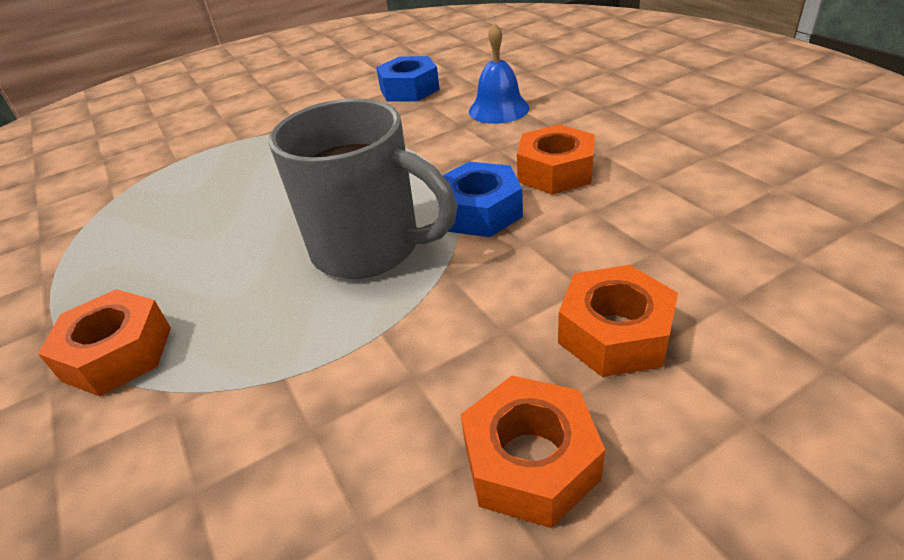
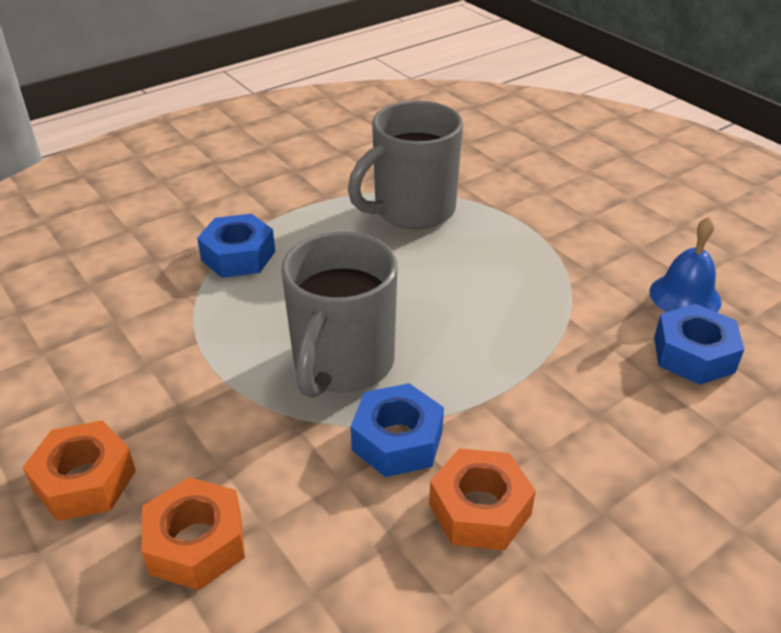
camera: 80 degrees right, 0 degrees up
(117, 354) = (238, 256): orange nut -> blue nut
(134, 211) = (411, 210): none -> grey mug
(498, 109) = (646, 451): blue bell -> blue bell (685, 296)

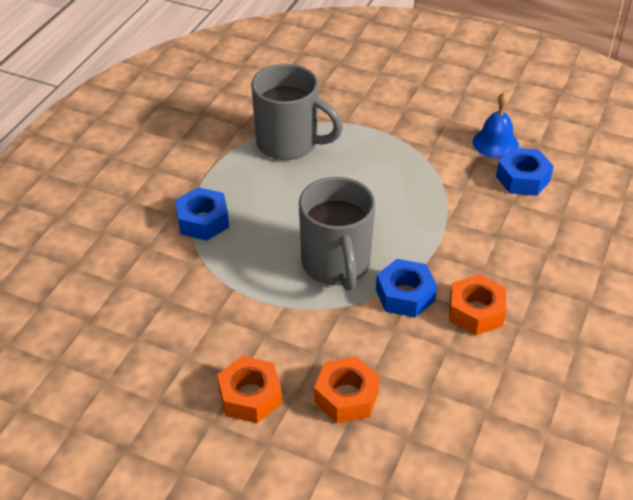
camera: 30 degrees left, 5 degrees up
(411, 210) = (289, 144): grey mug -> grey mug turned 90 degrees counterclockwise

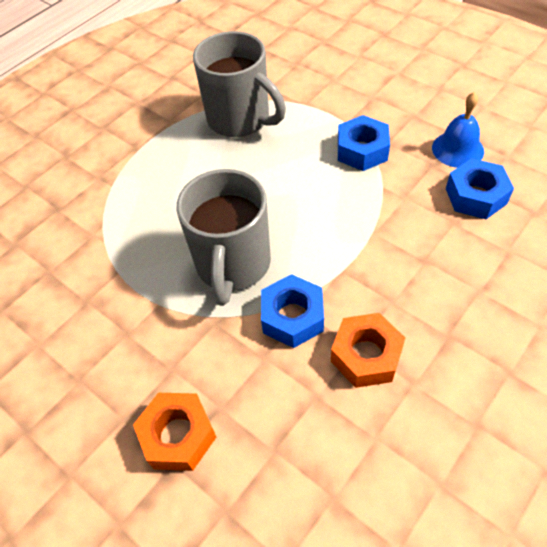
camera: 20 degrees right, 10 degrees up
(203, 221) = (122, 190): blue nut -> blue nut (362, 150)
(250, 396) = (77, 409): orange nut -> none

